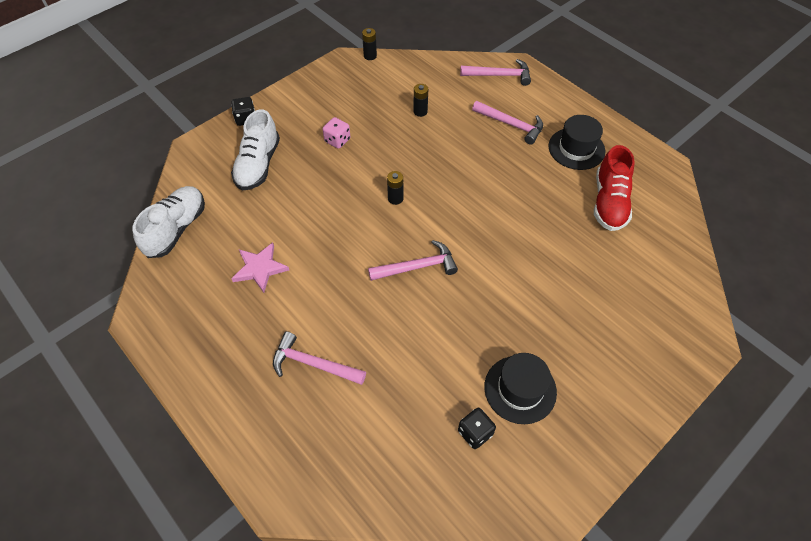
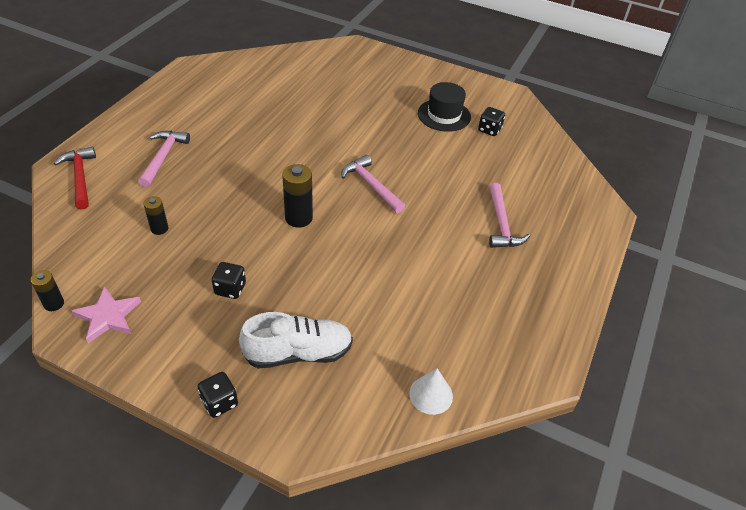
camera: 115 degrees left, 10 degrees down
(176, 229) = (431, 394): white shoe -> white cone
(260, 268) = (436, 294): pink star -> pink star (108, 316)
(337, 140) = (230, 289): pink dice -> black dice
(395, 198) = (298, 218): black battery -> black battery, size x1.65
(499, 75) = (80, 177): pink hammer -> red hammer
(576, 148) = (186, 113): black hat -> none
(609, 202) = (246, 91): red shoe -> none

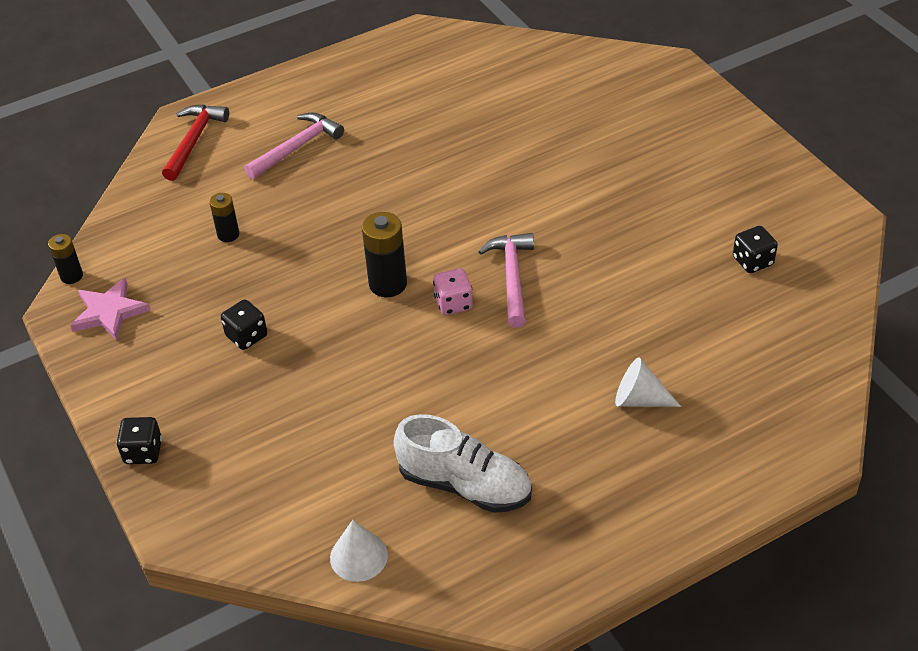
camera: 40 degrees right, 0 degrees up
(298, 353) = (258, 440): white shoe -> white shoe (464, 485)
(350, 213) = (453, 303): none -> pink dice
(444, 115) = (704, 215): black hat -> none
(501, 224) = (639, 399): pink hammer -> white cone

